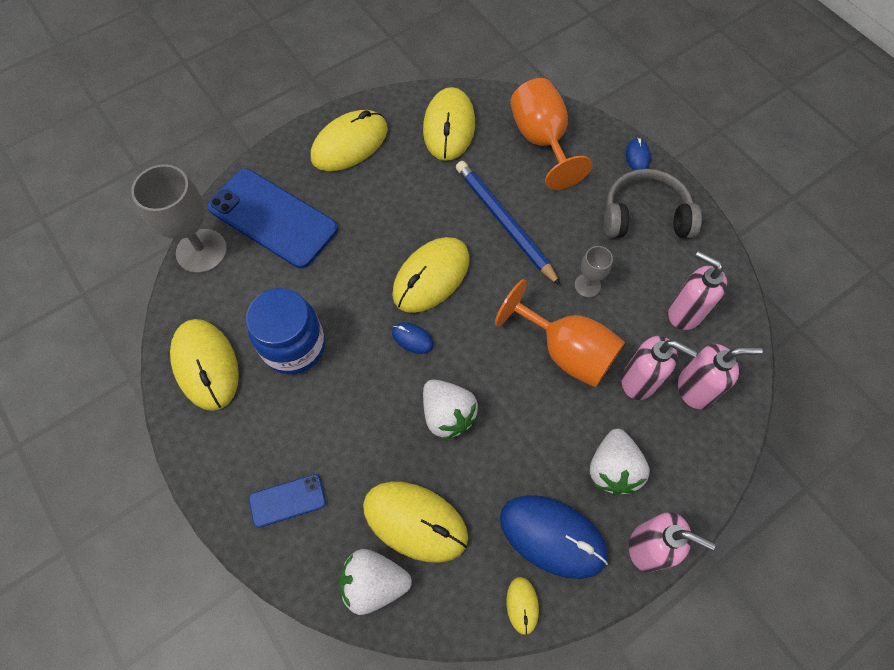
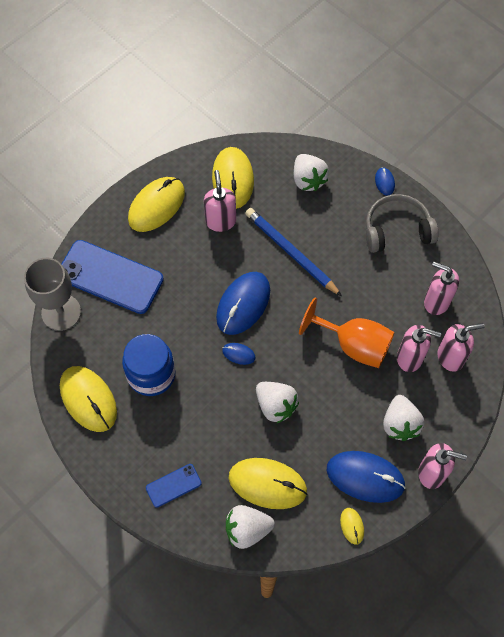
camera: 10 degrees left, 0 degrees up
(424, 173) = (220, 221): none -> pink soap dispenser
(431, 276) = (243, 304): yellow mouse -> blue mouse
(541, 140) = (308, 180): orange goblet -> white strawberry
(587, 285) = (361, 292): grey goblet -> none

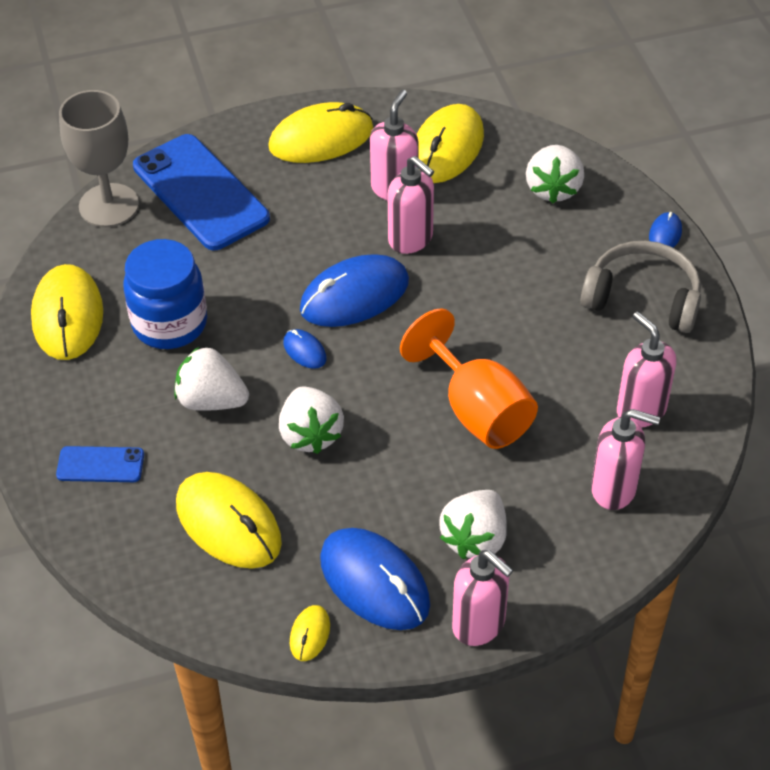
camera: 30 degrees right, 15 degrees down
(247, 529) = (159, 566): white strawberry -> white strawberry (211, 400)
(291, 252) = (466, 263): blue pencil -> none
(410, 358) = (550, 463): pink soap dispenser -> pink soap dispenser (411, 239)

